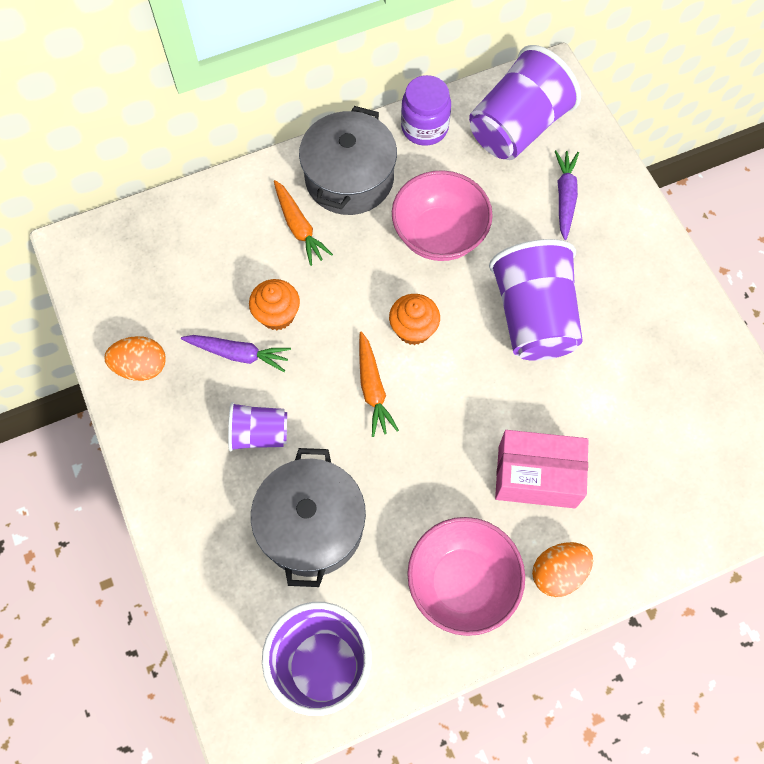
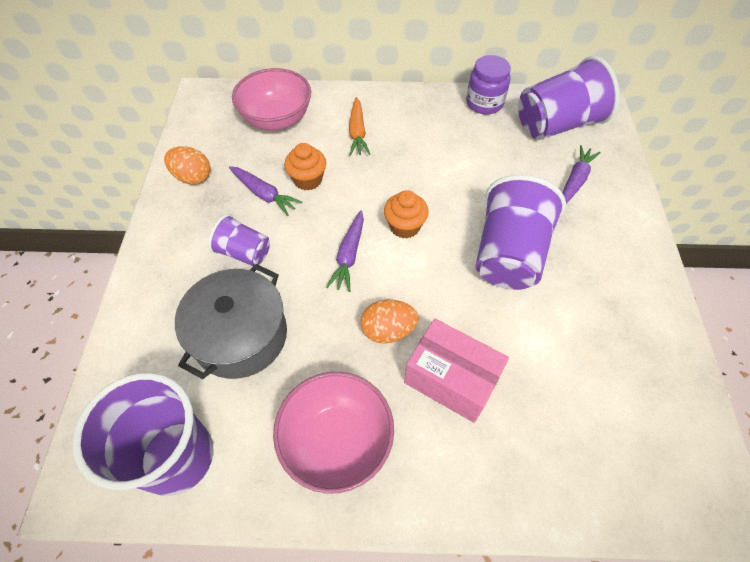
camera: 25 degrees right, 10 degrees down
(349, 178) = (411, 115): grey pot -> none
(373, 388) = (349, 255): orange carrot -> purple carrot
(439, 235) = (459, 171): pink bowl -> pink bowl (277, 119)
(558, 572) = (429, 474): orange egg -> orange egg (388, 330)

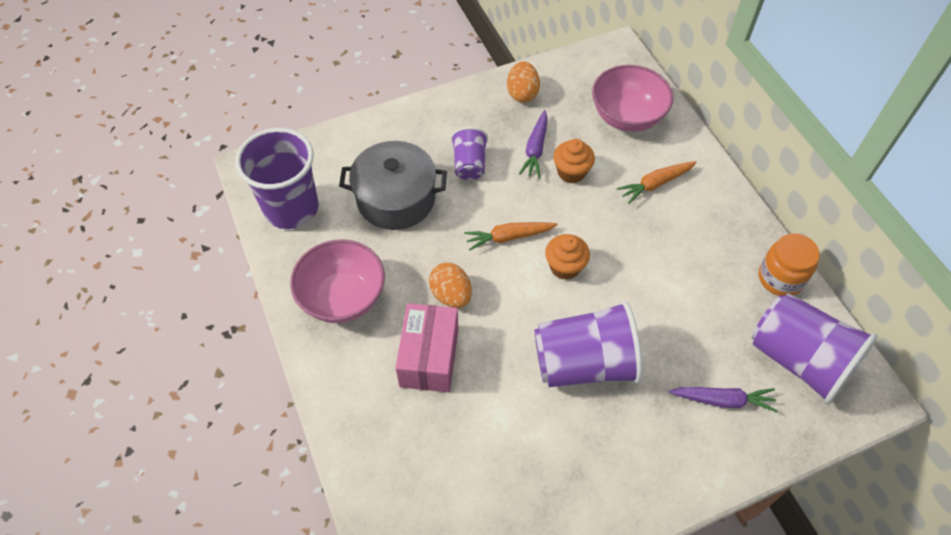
camera: 65 degrees right, 0 degrees up
(349, 255) = (508, 237): purple carrot -> orange carrot
(484, 103) = (780, 278): purple jar -> orange jar

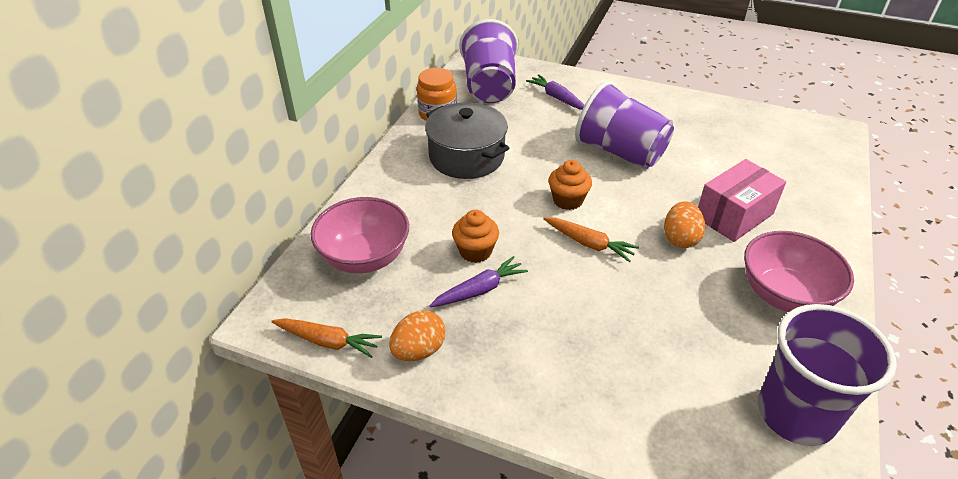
camera: 135 degrees left, 15 degrees down
(396, 199) = (665, 342): grey pot -> grey pot (466, 157)
(469, 164) = (557, 321): purple cup -> none
(655, 184) = (426, 200): orange carrot -> orange carrot (328, 341)

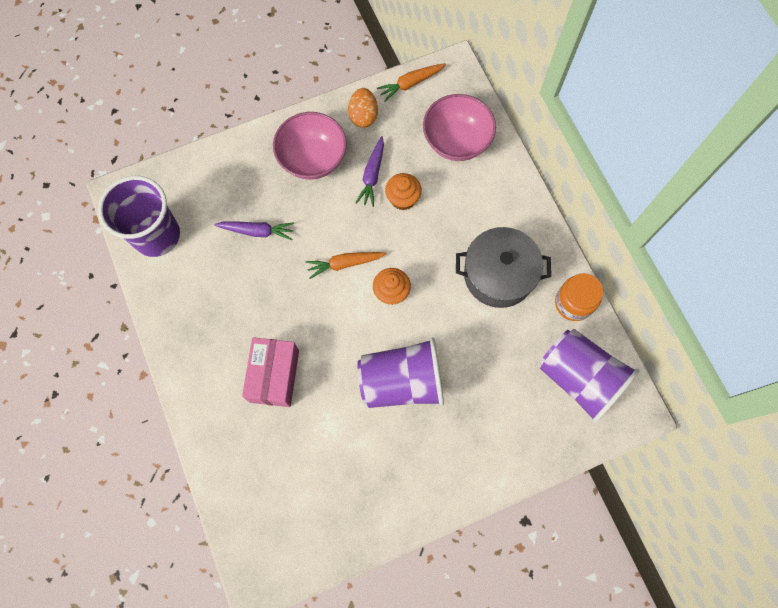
camera: 135 degrees right, 30 degrees up
(557, 98) = (512, 414): purple carrot -> purple carrot (257, 231)
(680, 238) = (294, 319): orange egg -> none
(784, 295) = (202, 321): pink bowl -> pink bowl (312, 159)

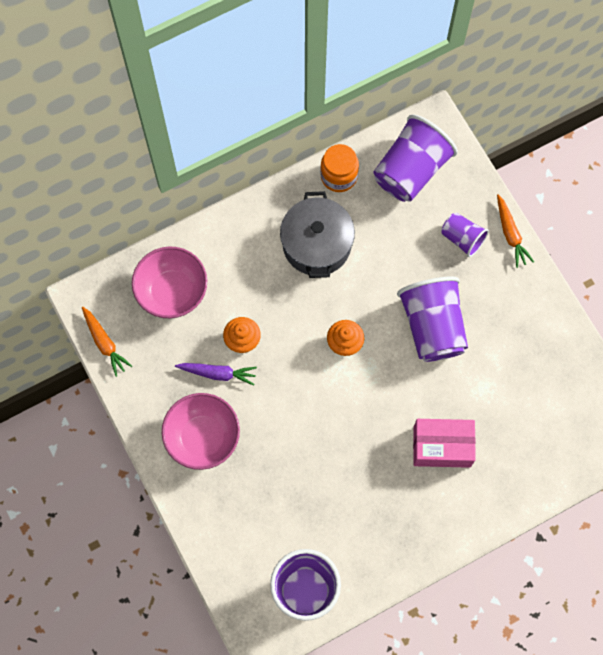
camera: 95 degrees left, 0 degrees up
(257, 231) = (291, 485): purple carrot -> none
(344, 264) = (319, 391): orange carrot -> orange carrot (510, 234)
(363, 116) = (147, 389): orange egg -> none
(498, 424) = (462, 238): none -> purple cup

